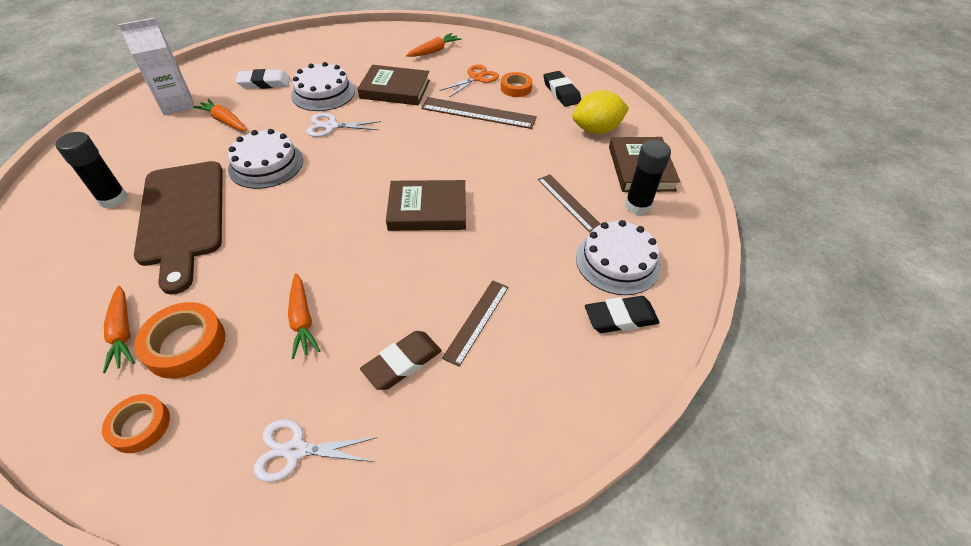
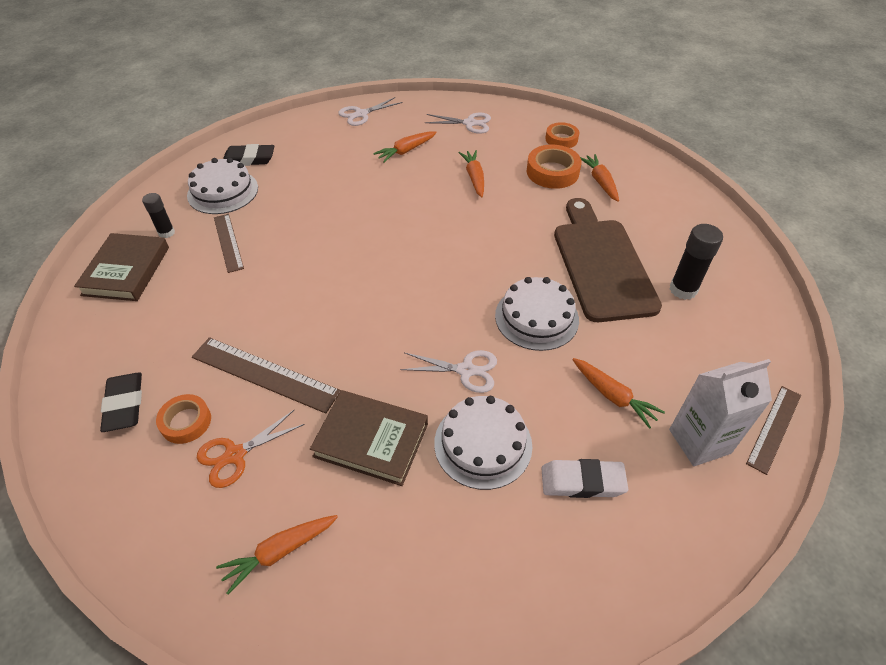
camera: 170 degrees left, 0 degrees up
(402, 363) = (406, 151): brown eraser -> orange carrot
(427, 209) = (366, 248): brown book -> none
(476, 321) = (350, 166): brown ruler -> brown ruler (774, 428)
(495, 451) = (361, 114): none -> white scissors
(596, 130) = (131, 328): yellow lemon -> none
(637, 206) = (166, 233): black glue stick -> black glue stick, size x0.64

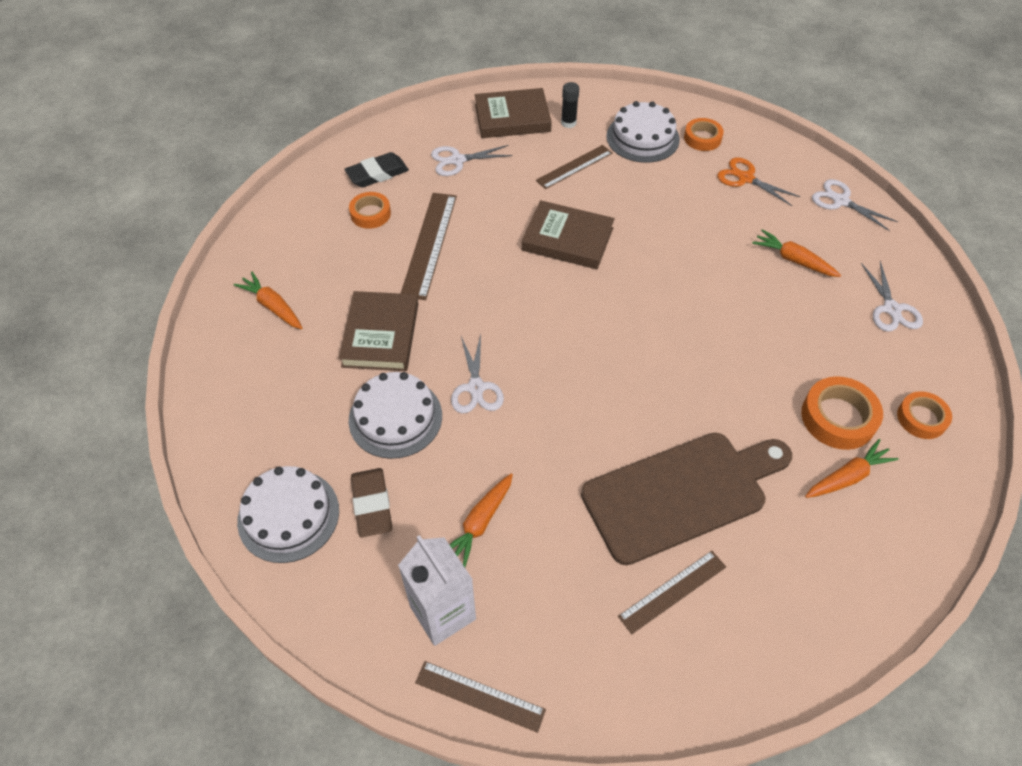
camera: 75 degrees right, 5 degrees up
(156, 327) = (457, 160): none -> white scissors
(235, 455) = (347, 253): orange scissors -> orange scissors (745, 178)
(249, 159) = (702, 138): black eraser -> orange tape
(317, 267) = (567, 239): none -> brown book
(474, 178) = (779, 336): orange carrot -> none
(536, 317) = (567, 437): white cake -> white cake (288, 515)
(582, 482) = (372, 505): white eraser -> brown eraser
(683, 289) = (672, 591): black glue stick -> brown ruler

